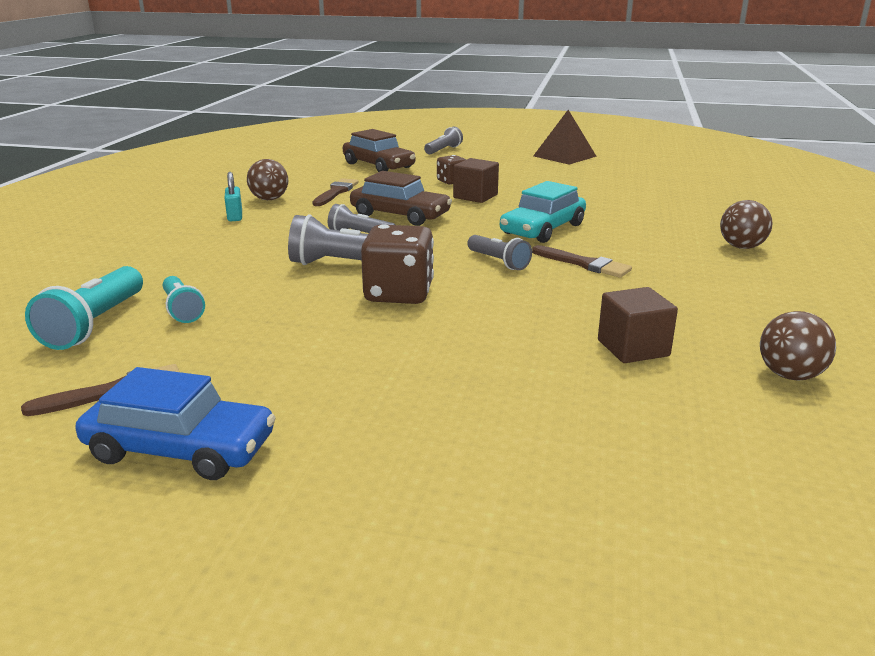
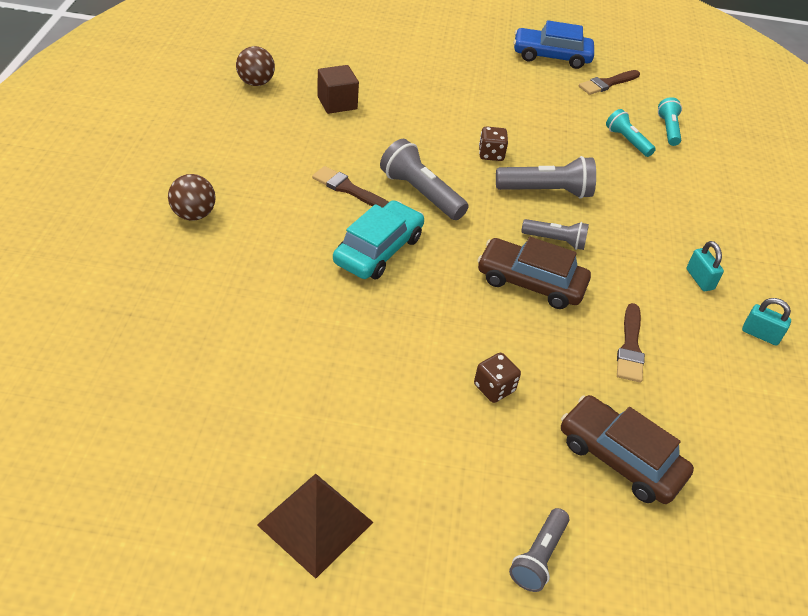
camera: 170 degrees right, 20 degrees up
(95, 324) = (668, 129): turquoise flashlight -> turquoise flashlight, size x0.63
(219, 196) = (760, 334): none -> turquoise padlock
(269, 199) = (695, 325): brown ball -> none
(399, 294) = (491, 154): brown dice -> brown dice, size x0.55
(475, 196) = (455, 335): brown cube -> none
(498, 262) = (421, 193): grey flashlight -> grey flashlight, size x1.58

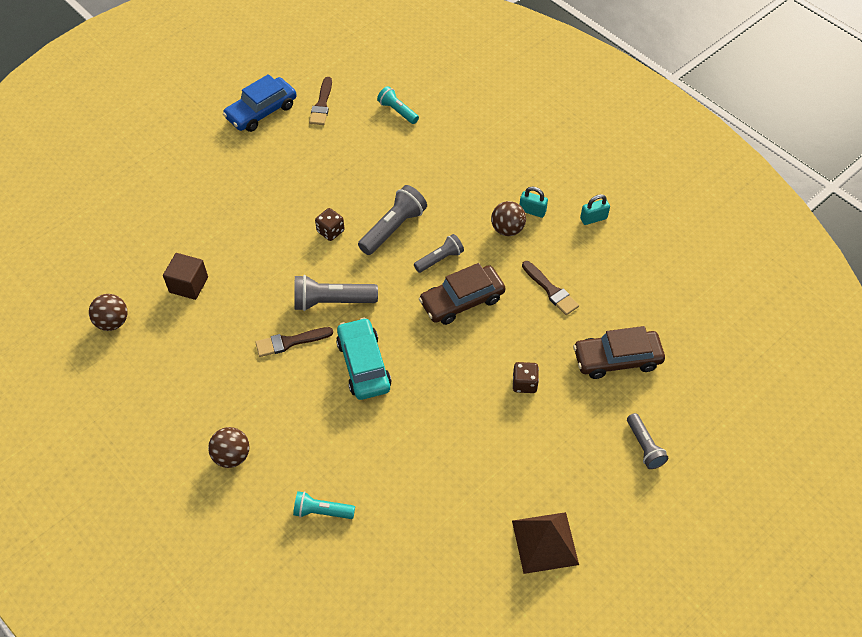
camera: 45 degrees left, 10 degrees up
(627, 141) = (387, 143): turquoise flashlight -> turquoise flashlight (322, 511)
(653, 272) = (507, 229): none -> brown ball

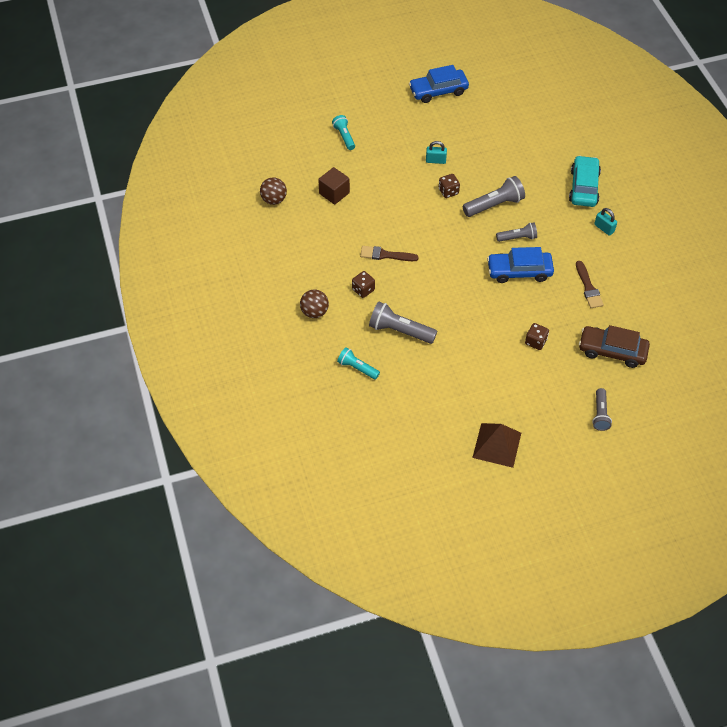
camera: 25 degrees right, 0 degrees up
(282, 400) = (363, 290): none -> brown dice
(322, 104) = (485, 100): brown brush -> none
(332, 301) = (427, 239): grey flashlight -> grey flashlight (400, 331)
(363, 365) = (429, 288): turquoise car -> turquoise car (584, 187)
(397, 111) = (539, 123): turquoise flashlight -> turquoise flashlight (344, 136)
(462, 301) = (519, 271): brown car -> blue car
(507, 229) = (578, 234): brown ball -> none
(593, 218) = (648, 250): turquoise padlock -> turquoise padlock (435, 160)

